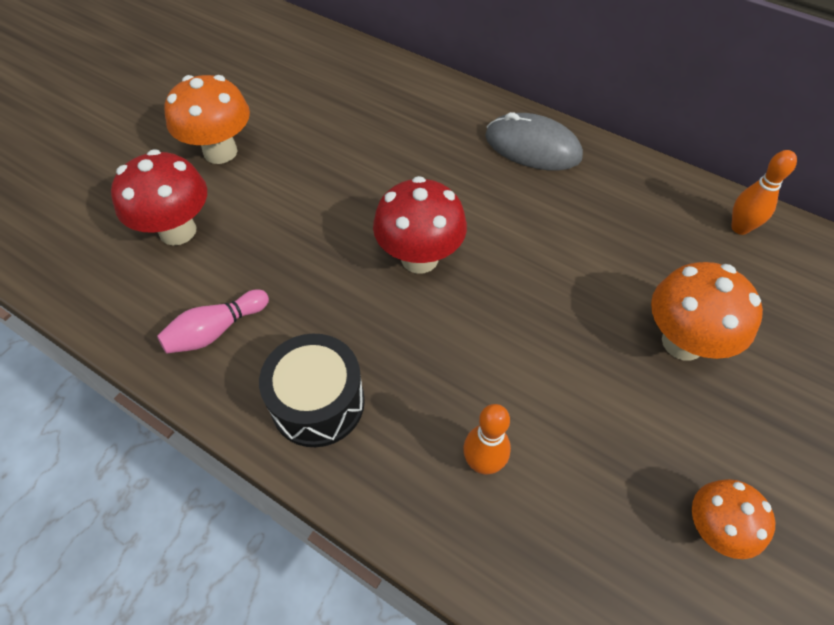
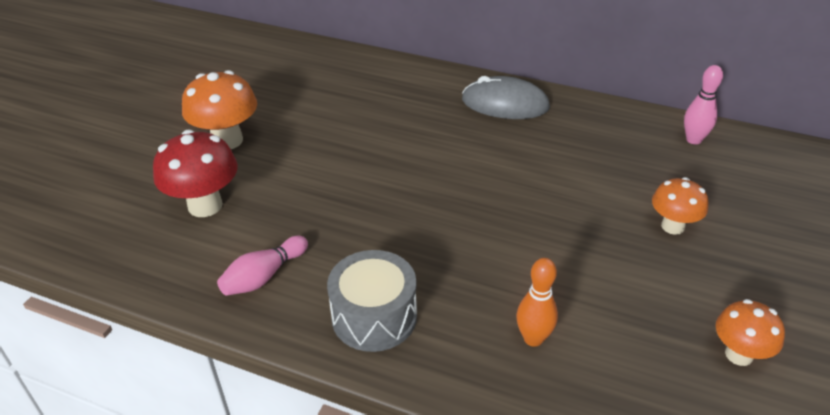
camera: 10 degrees left, 15 degrees down
(318, 402) = (374, 317): black drum -> grey drum
(419, 258) = (432, 197): red mushroom -> none
(682, 342) = (672, 226): orange mushroom -> orange mushroom, size x0.64
(740, 228) = (693, 140): orange bowling pin -> pink bowling pin

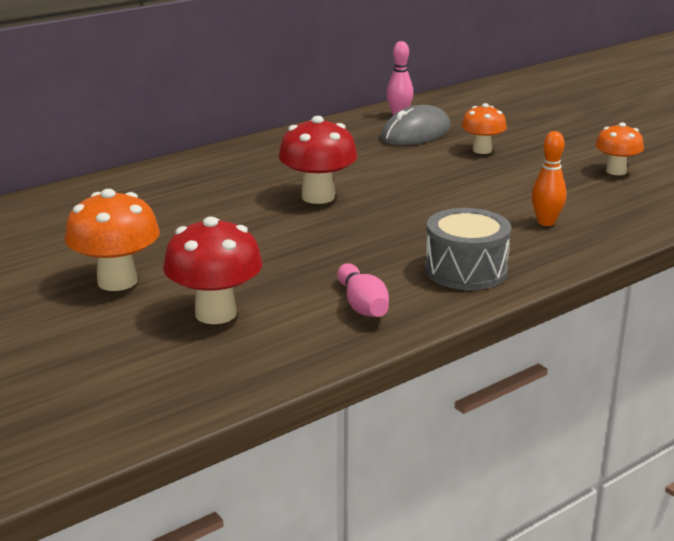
camera: 60 degrees left, 15 degrees down
(452, 169) = (318, 197): none -> red mushroom
(505, 104) = (258, 155): grey mouse -> grey mouse (416, 133)

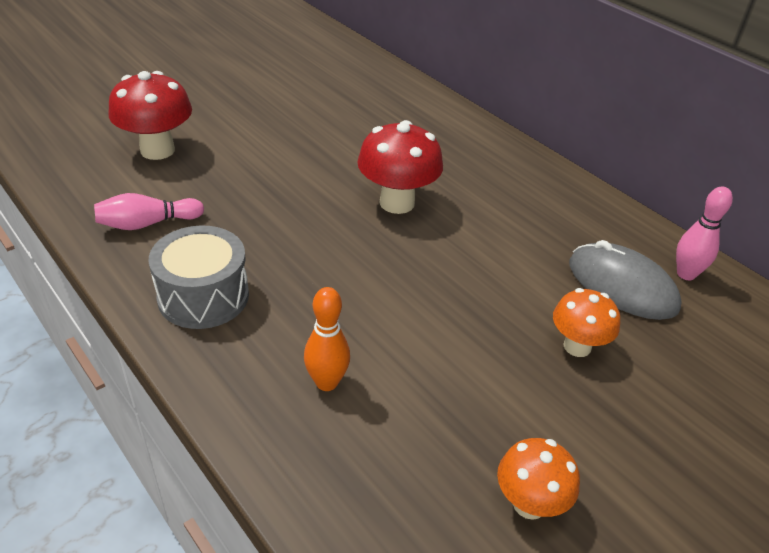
camera: 85 degrees right, 15 degrees up
(117, 281) = (224, 107): orange mushroom -> none

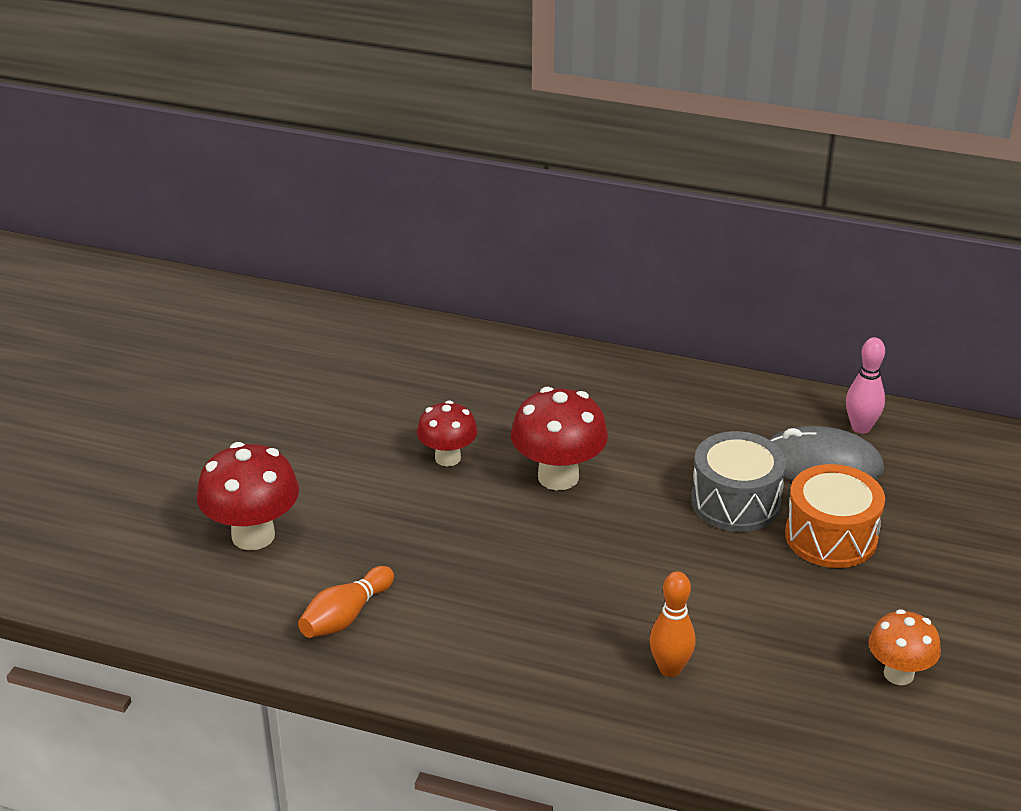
camera: 30 degrees left, 5 degrees down
(147, 224) = (345, 616): pink bowling pin -> orange bowling pin
(203, 296) = (485, 654): grey drum -> grey drum (735, 502)
(334, 159) = (447, 458): none -> red mushroom
(577, 346) = (831, 536): orange mushroom -> orange drum

